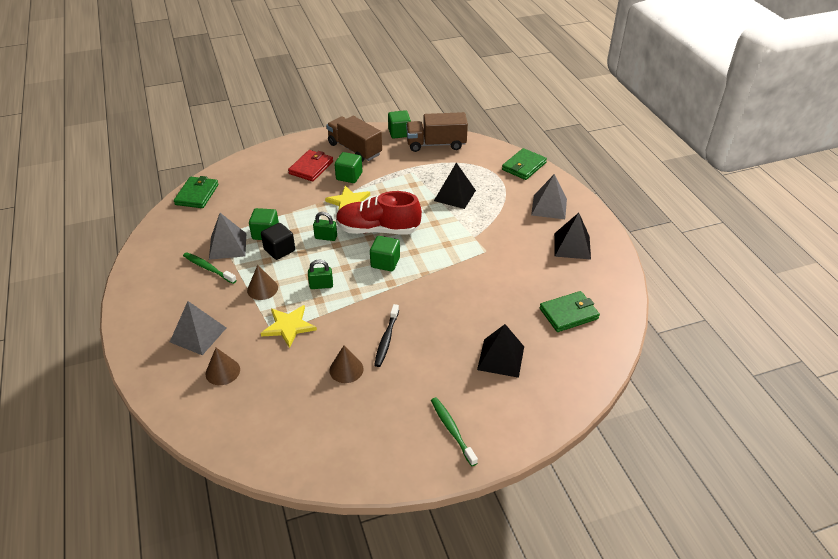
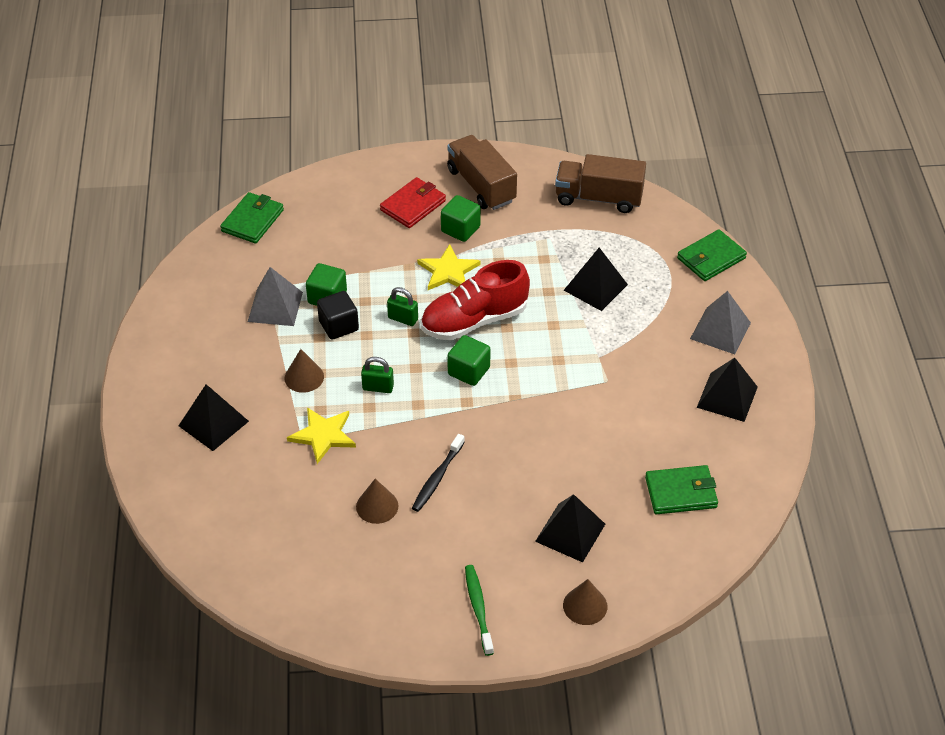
camera: 15 degrees right, 5 degrees up
(198, 335) = (213, 423): grey pyramid -> black pyramid
(208, 268) = (244, 334): green toothbrush -> none
(222, 371) = (232, 477): brown cone -> brown cone (585, 606)
(378, 230) = (474, 321): red shoe -> red shoe turned 45 degrees counterclockwise
(399, 133) = (553, 169): green cube -> none

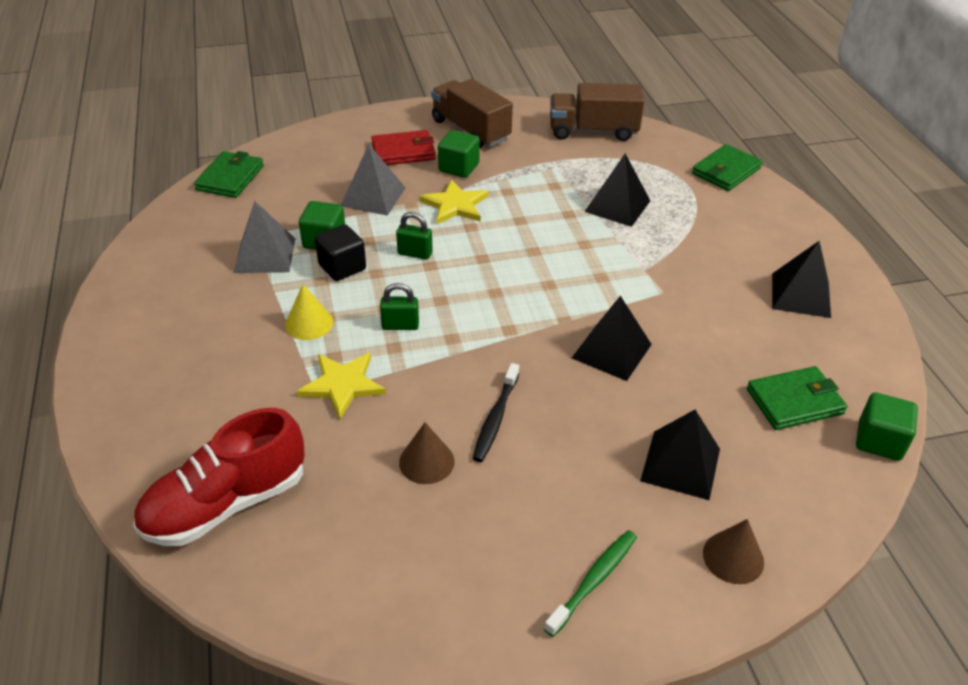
camera: 10 degrees left, 5 degrees down
(213, 423) = (200, 386): black pyramid -> black pyramid (611, 351)
(304, 377) = (309, 323): brown cone -> yellow cone
(413, 205) = (403, 152): red wallet -> red wallet turned 45 degrees clockwise
(469, 371) = (503, 298): green cube -> green cube (879, 441)
(474, 321) = (496, 248): red shoe -> red shoe (226, 504)
(478, 608) = (593, 581): green toothbrush -> green toothbrush turned 60 degrees clockwise
(720, 330) = (764, 233): grey pyramid -> grey pyramid (373, 197)

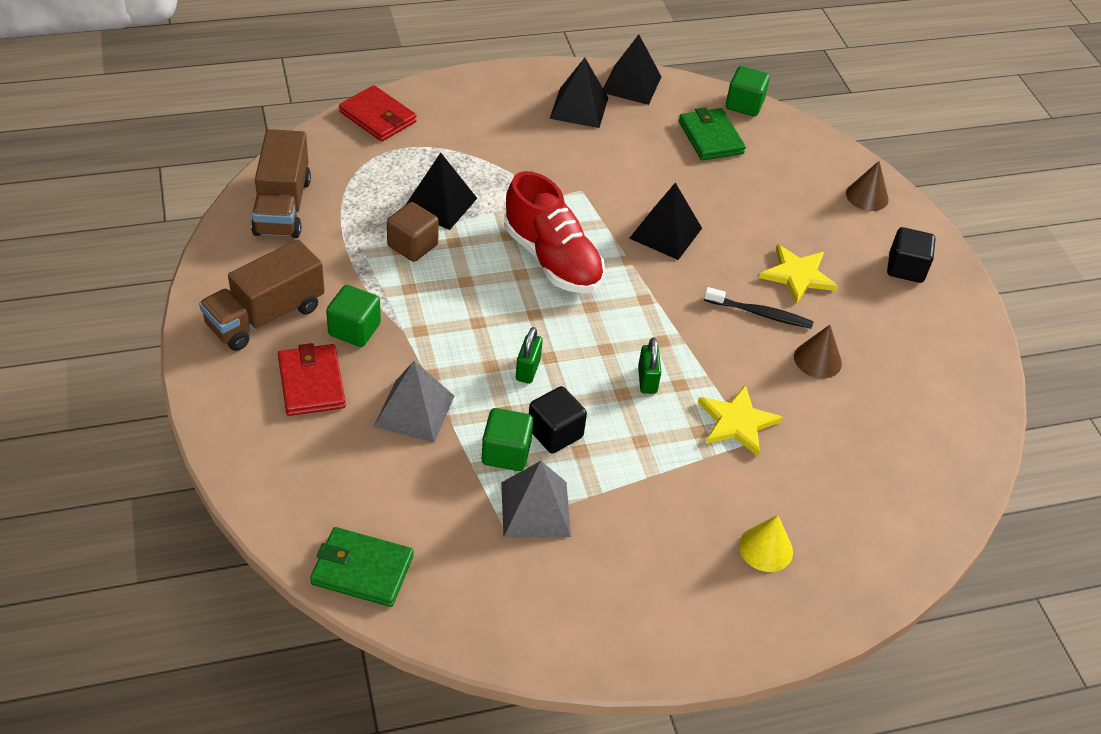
camera: 95 degrees left, 5 degrees up
(226, 504) = (894, 496): red shoe -> red shoe (552, 259)
(309, 323) = (652, 456): yellow cone -> yellow cone (766, 548)
(455, 205) = (435, 334): yellow star -> yellow star (797, 275)
(559, 192) = (412, 245): none -> brown cube
(593, 581) = (906, 268): green toothbrush -> black cube
(680, 464) = (788, 209): black pyramid -> black pyramid (631, 84)
(726, 171) = (377, 117): green wallet -> red wallet

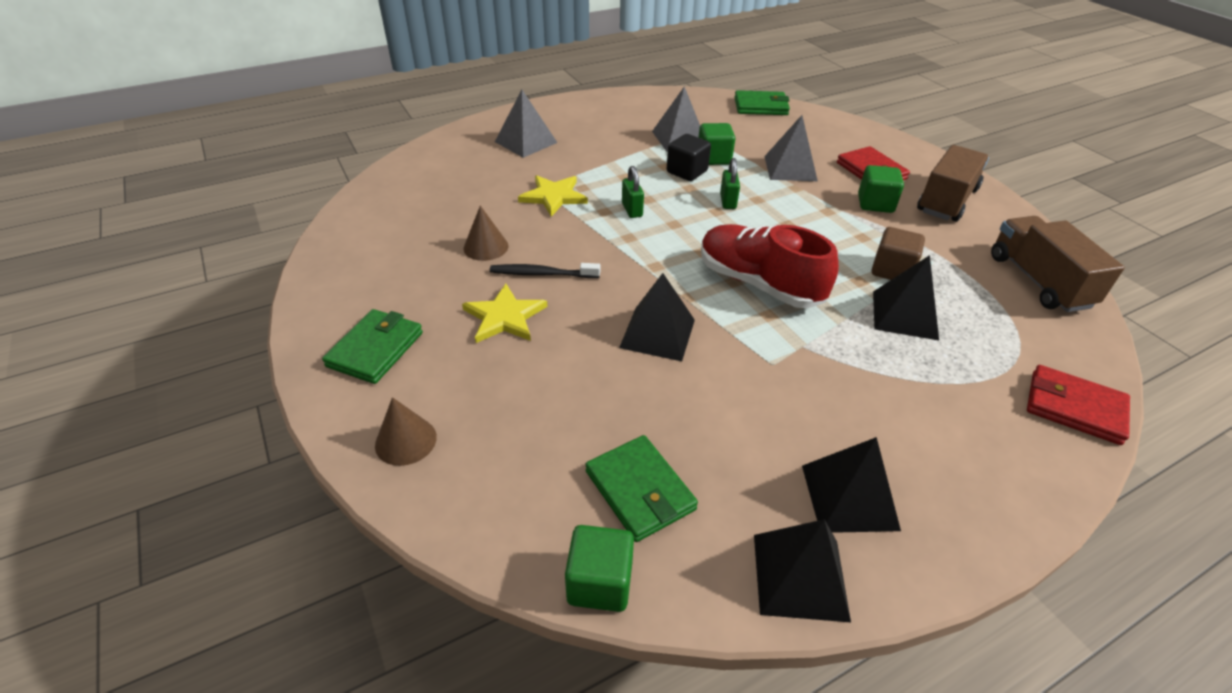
camera: 170 degrees right, 5 degrees down
(766, 548) = (526, 142): yellow cone -> grey pyramid
(906, 268) = (375, 349): black cube -> green wallet

